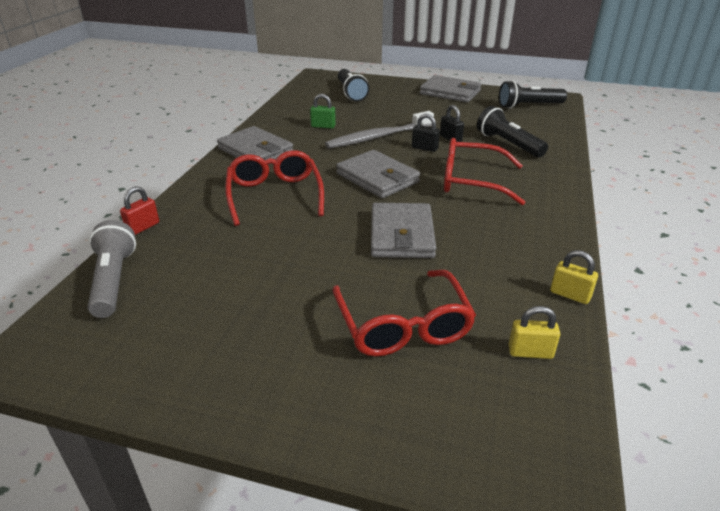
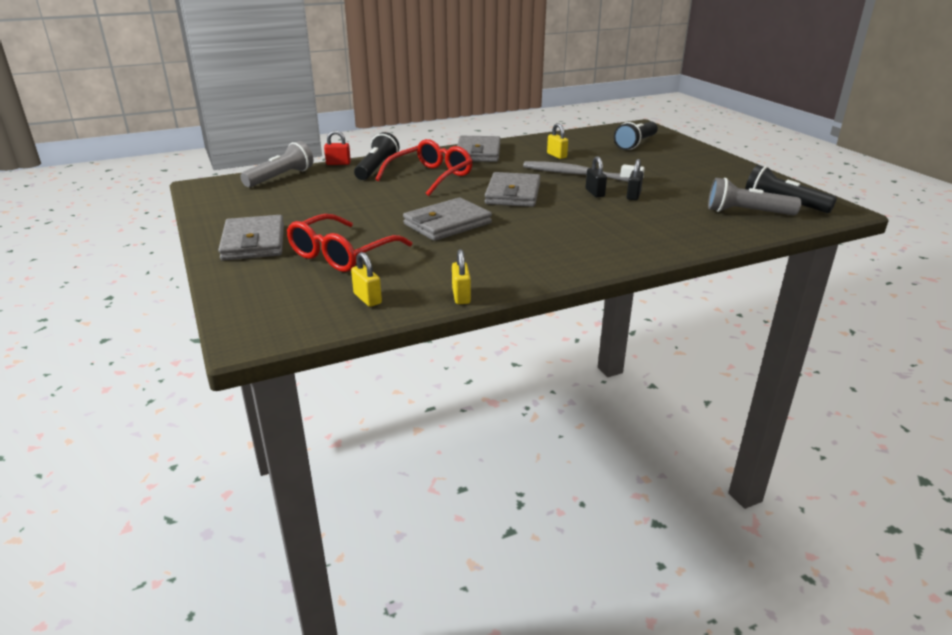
camera: 50 degrees right, 5 degrees down
(323, 126) = (556, 155): green padlock -> yellow padlock
(450, 92) = (729, 170): grey wallet -> grey wallet (254, 242)
(472, 181) = (573, 222): red glasses -> none
(508, 144) = (674, 217): black flashlight -> black flashlight (377, 169)
(530, 121) = (746, 212): none -> grey flashlight

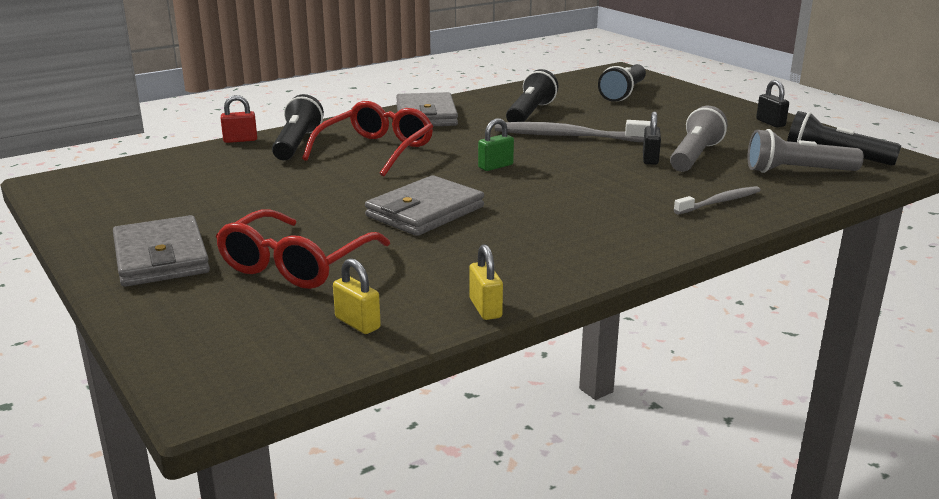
camera: 10 degrees left, 5 degrees down
(281, 177) = (165, 164): grey flashlight -> grey flashlight (695, 156)
(513, 194) = (495, 166): grey wallet -> green padlock
(556, 155) = (530, 113): yellow padlock -> black flashlight
(595, 193) = (600, 158): black padlock -> black padlock (770, 123)
(672, 232) = (719, 202): none -> grey toothbrush

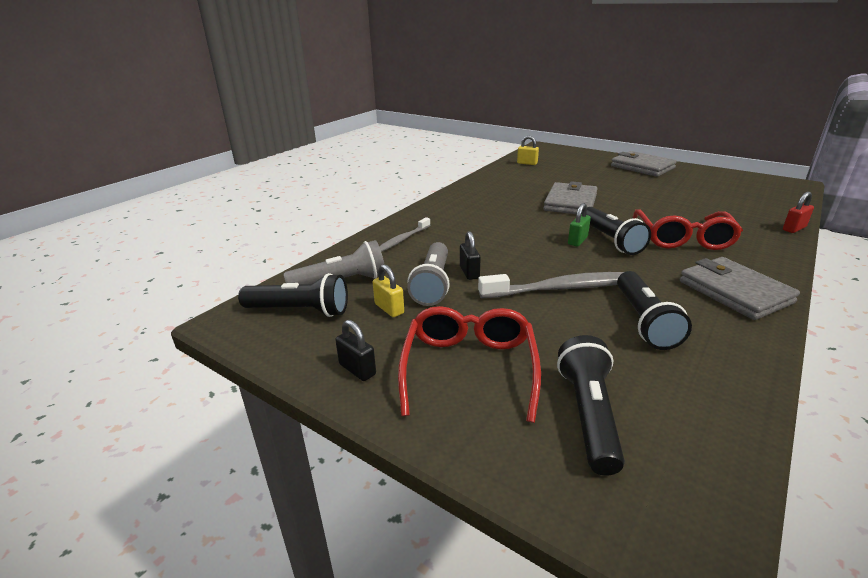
camera: 160 degrees right, 5 degrees up
(296, 264) = (584, 173): red glasses -> red glasses (469, 368)
(297, 144) = (748, 233): black flashlight -> black flashlight (610, 240)
(485, 308) = (487, 173): yellow padlock -> yellow padlock (389, 309)

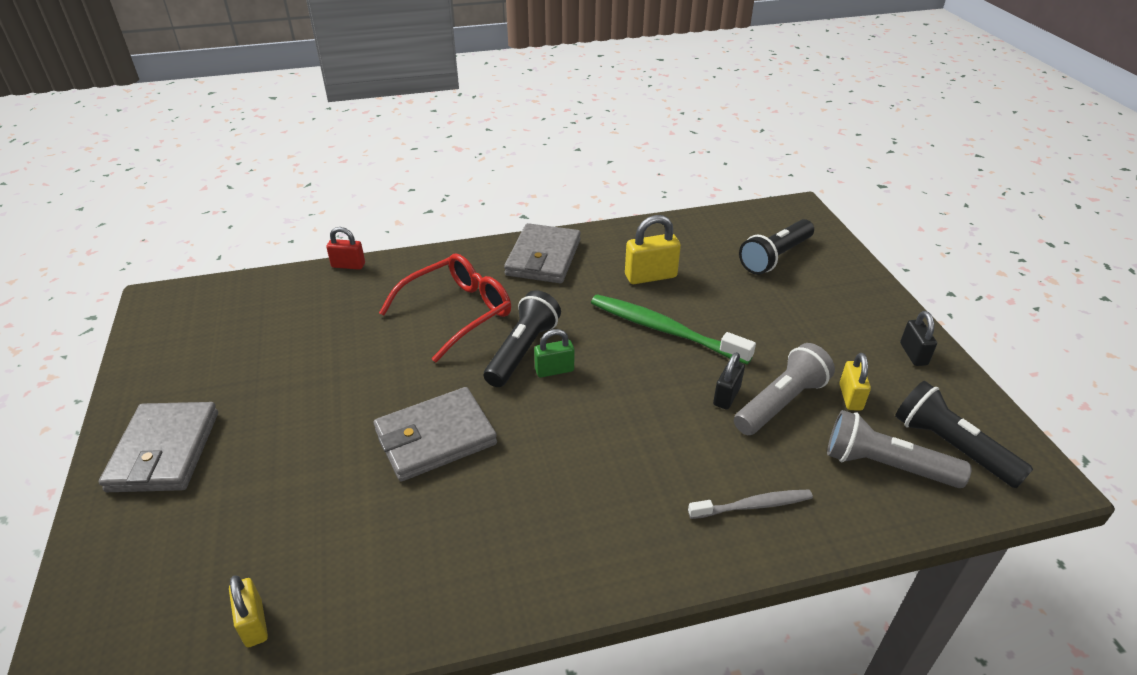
camera: 140 degrees left, 10 degrees up
(469, 368) = (822, 313): red glasses -> none
(562, 288) = (664, 330): grey toothbrush -> green toothbrush
(644, 321) = (650, 276): black flashlight -> yellow padlock

